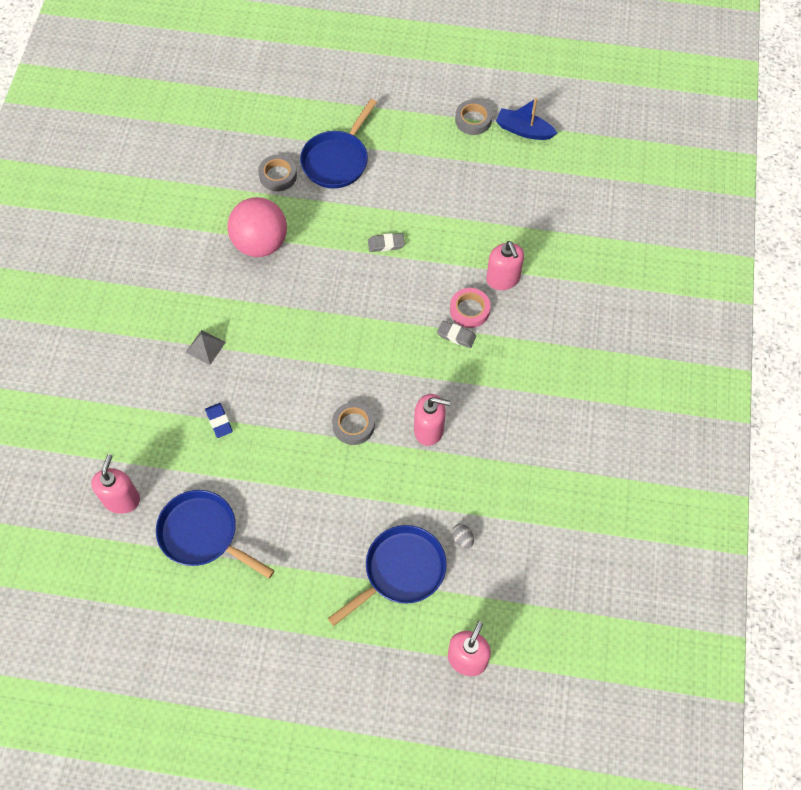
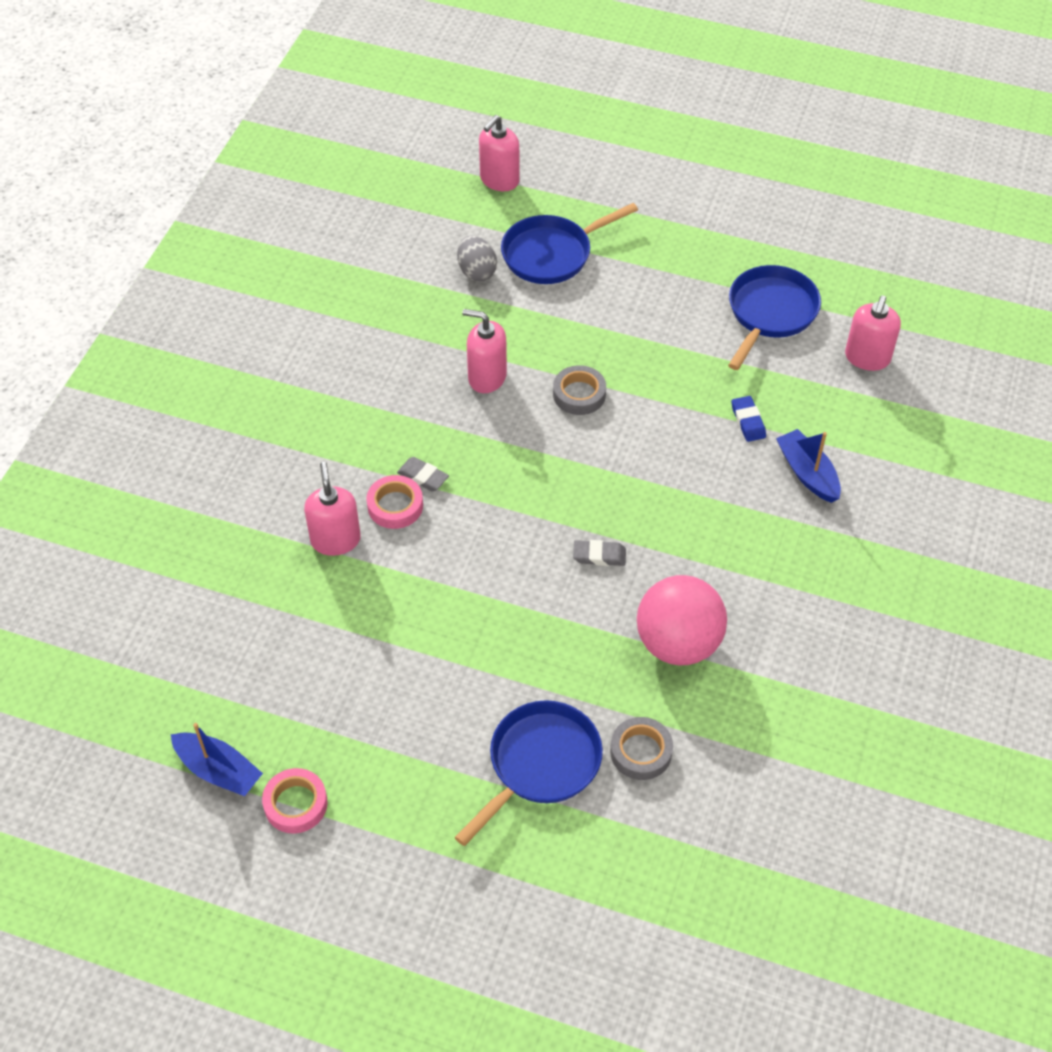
camera: 170 degrees left, 10 degrees down
(173, 382) = (807, 473): none -> blue boat
(203, 534) = (770, 313): blue pan -> blue pan turned 105 degrees counterclockwise
(205, 347) = (764, 510): grey pyramid -> none
(386, 244) = (490, 614): grey eraser -> grey eraser (599, 556)
(462, 539) = (476, 272): grey egg -> grey egg, size x1.67
(473, 120) = (295, 804): grey tape -> pink tape

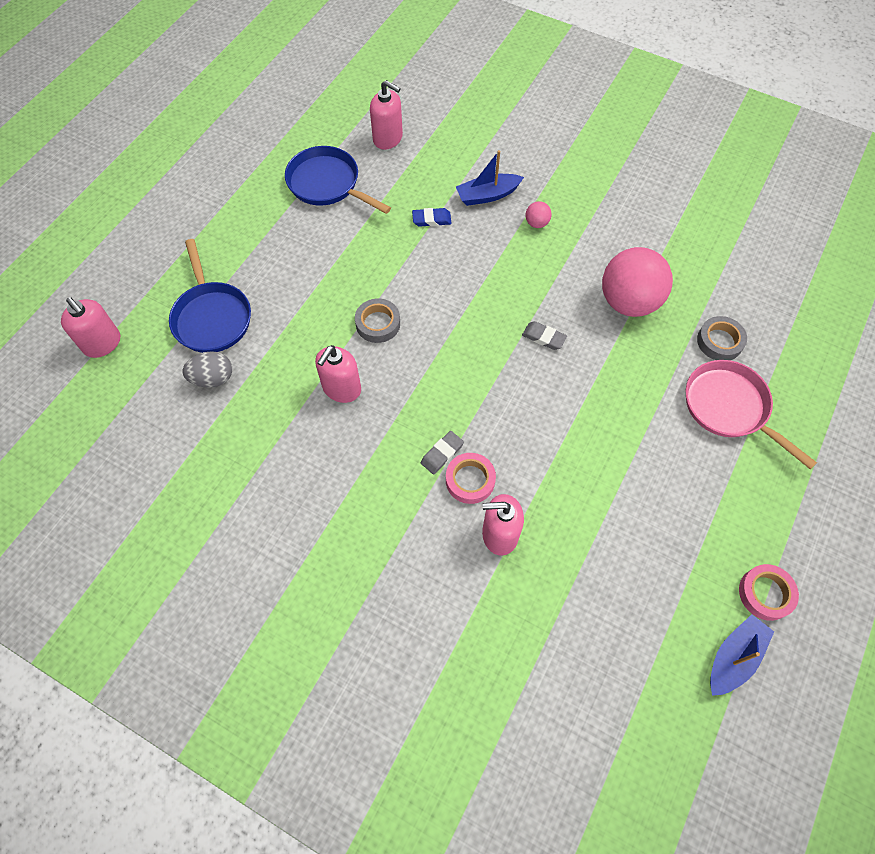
camera: 80 degrees left, 10 degrees up
(540, 764) = (729, 408): blue pan -> pink pan
(599, 556) = (543, 337): grey eraser -> grey eraser turned 75 degrees counterclockwise
(778, 531) = (536, 223): none -> pink ball

